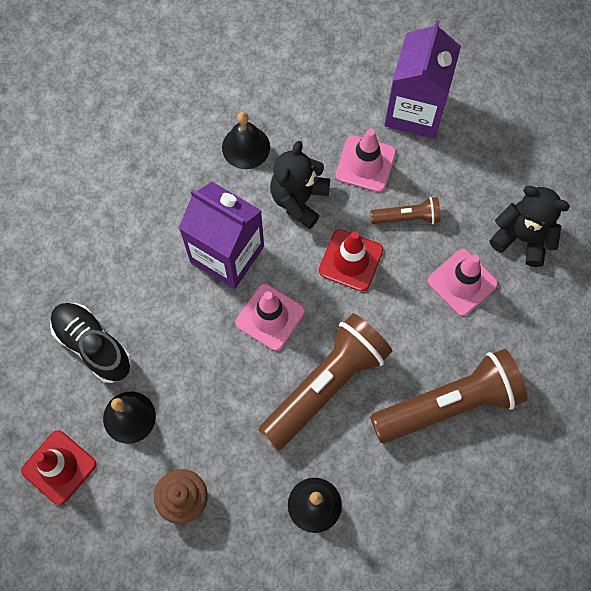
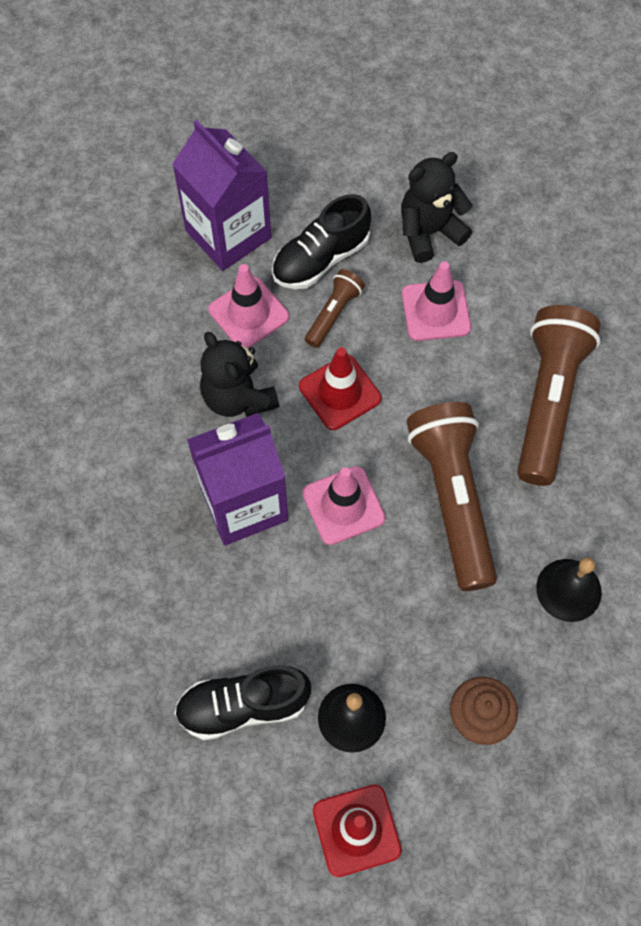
camera: 55 degrees left, 5 degrees down
(246, 147) = (140, 410): black bell -> none
(443, 181) = (321, 259): none -> black shoe

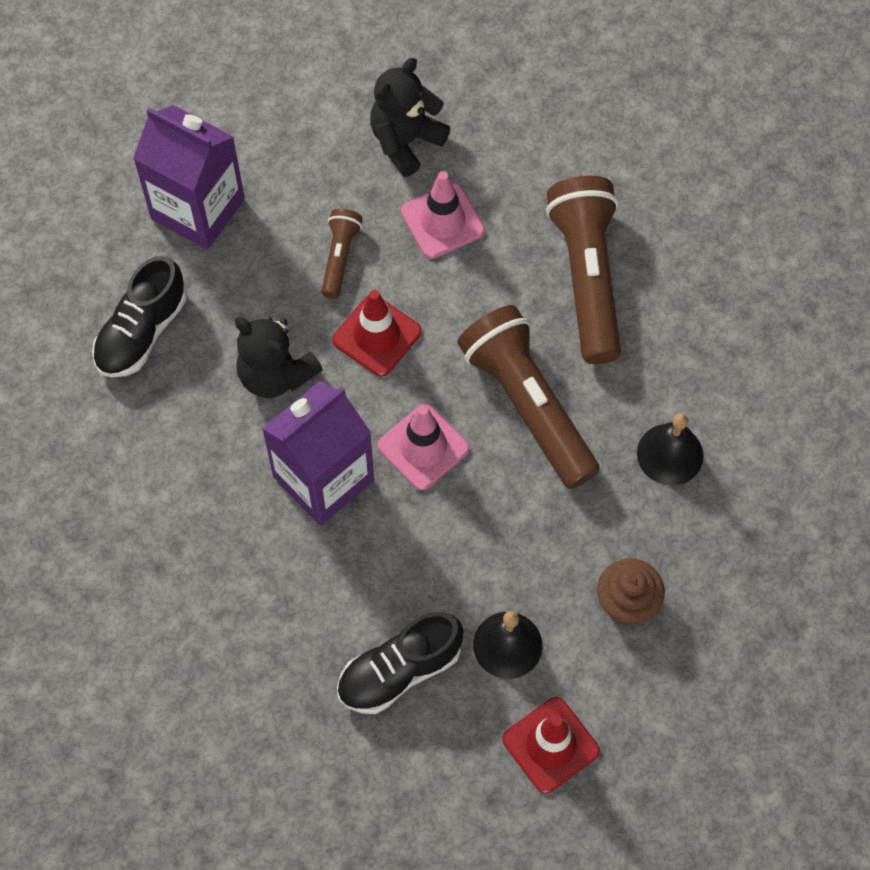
camera: 20 degrees left, 0 degrees up
(248, 313) = (252, 285): pink traffic cone -> none
(321, 259) = (305, 204): black shoe -> black shoe (142, 332)

